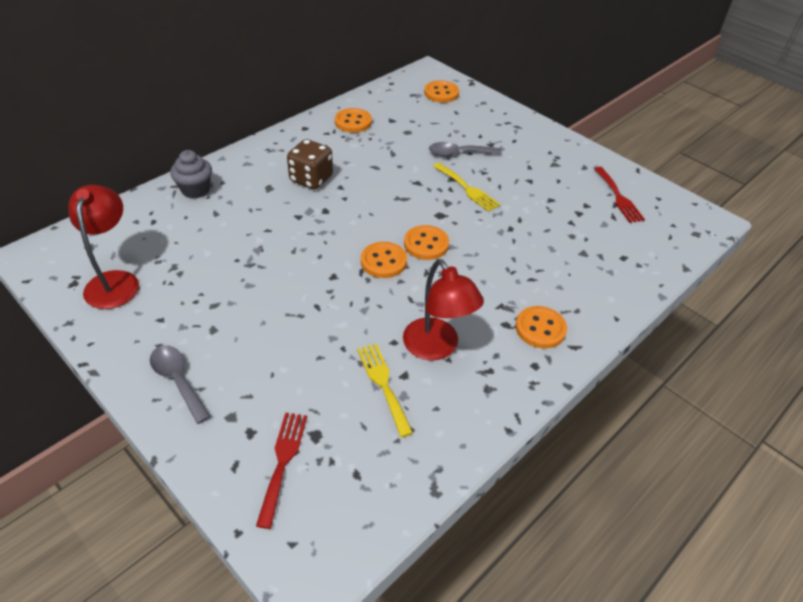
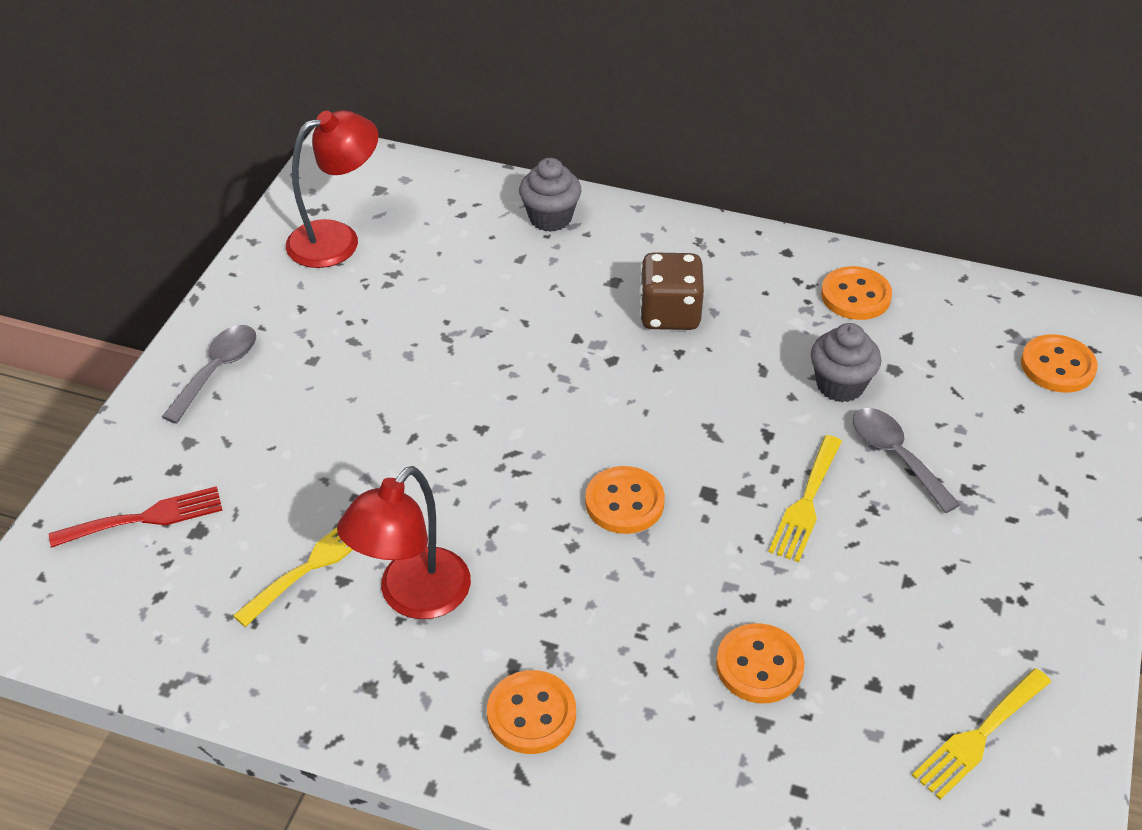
camera: 65 degrees right, 0 degrees up
(383, 261) = (549, 469): orange button -> orange button (759, 665)
(404, 150) = (840, 385): none -> grey cupcake
(618, 197) = (978, 737): red fork -> yellow fork

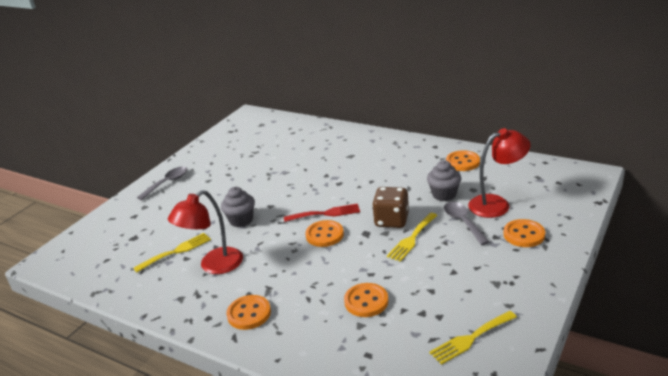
camera: 15 degrees right, 15 degrees down
(146, 518) = (114, 232): red fork -> red fork (326, 213)
(337, 239) = (236, 140): red lamp -> red lamp (497, 204)
(550, 218) = (330, 134): grey cupcake -> grey cupcake (241, 220)
(669, 314) = (372, 167): brown dice -> brown dice (391, 220)
(1057, 366) = (557, 190): orange button -> orange button (524, 235)

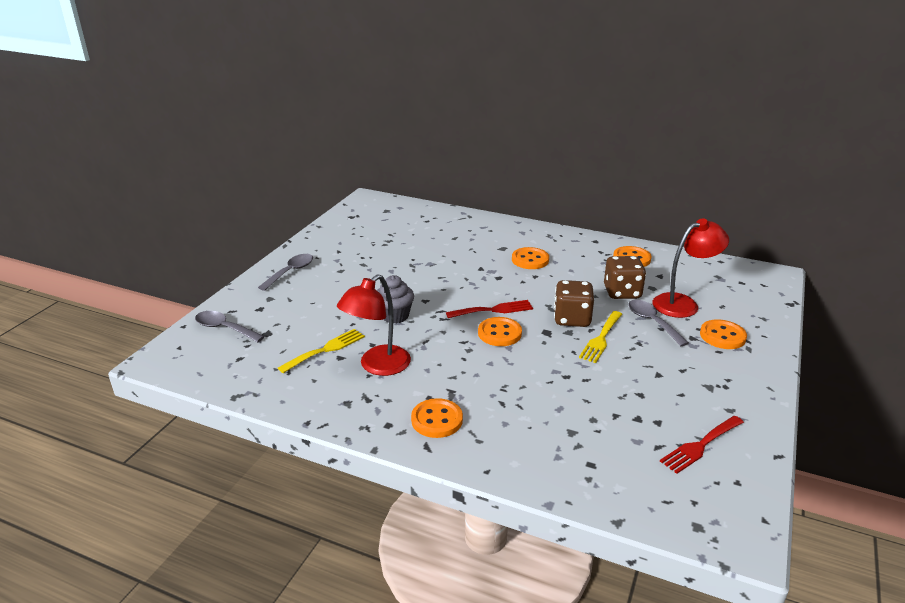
camera: 10 degrees left, 0 degrees up
(102, 234) = (225, 328): none -> grey spoon
(366, 301) = (570, 406): orange button -> orange button (530, 260)
(444, 195) = (622, 292): grey cupcake -> brown dice
(470, 339) = (700, 446): yellow fork -> red fork

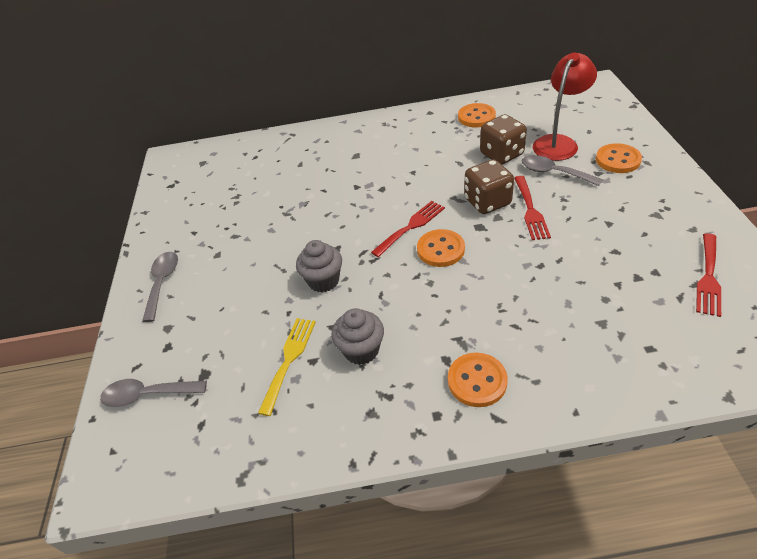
camera: 25 degrees left, 15 degrees up
(377, 366) = (361, 350): red lamp -> grey cupcake
(530, 260) = (392, 157): orange button -> none
(601, 339) = (530, 210): yellow fork -> red fork

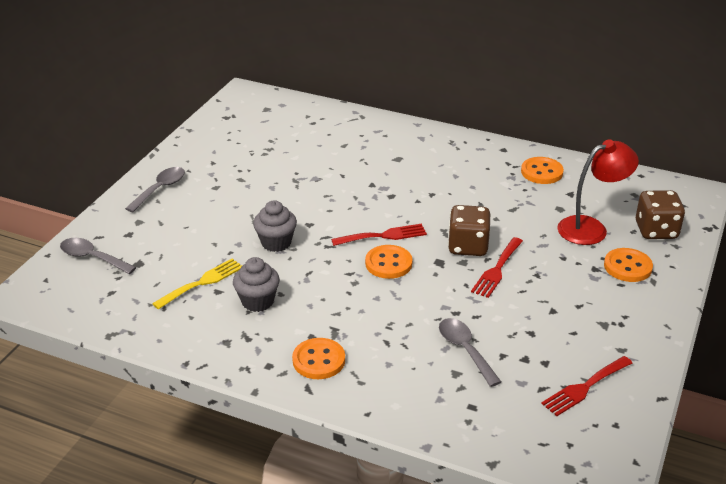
camera: 25 degrees right, 10 degrees down
(501, 154) = (526, 214): brown dice -> brown dice (656, 231)
(554, 173) = (554, 250): grey spoon -> grey spoon (465, 350)

